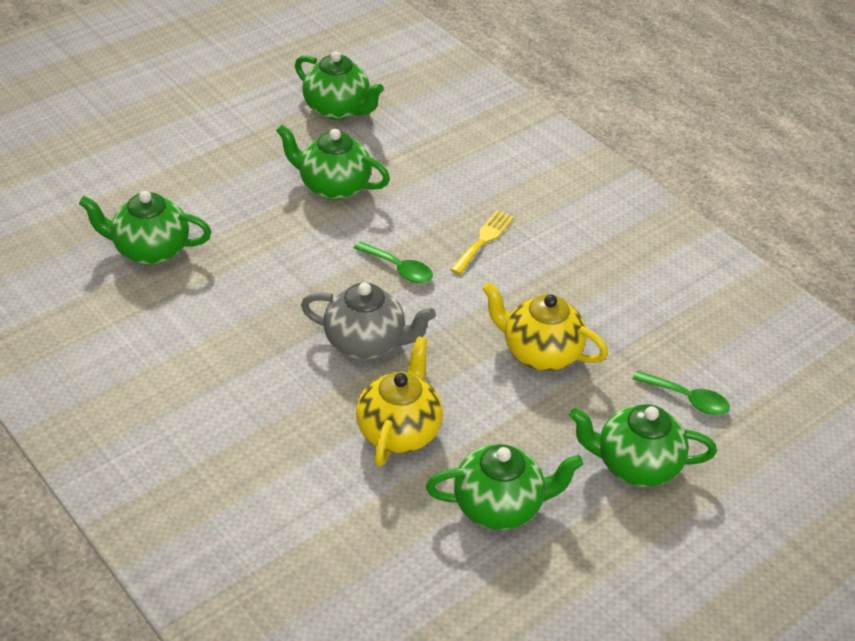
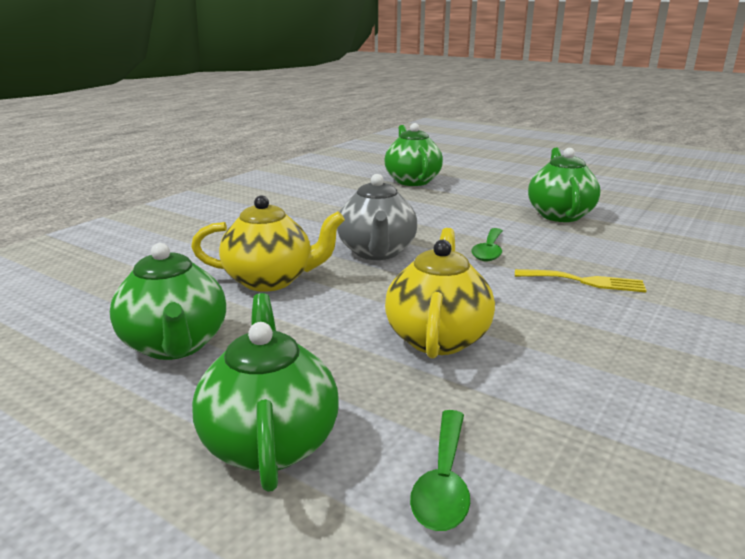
camera: 75 degrees right, 20 degrees down
(338, 109) = (659, 203): green teapot -> none

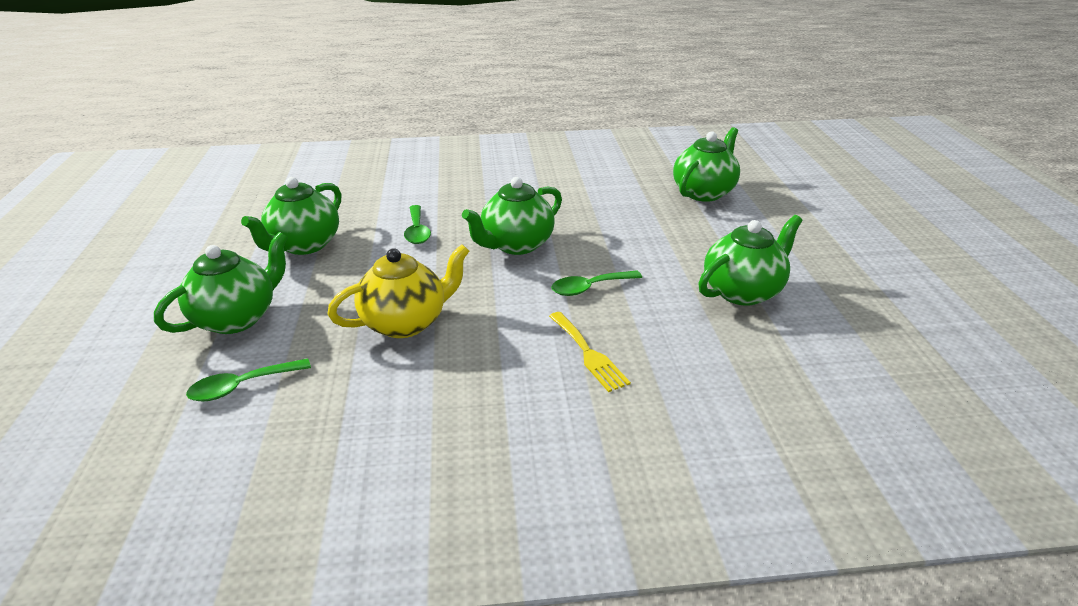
camera: 50 degrees right, 10 degrees up
(270, 280) = (417, 231): yellow teapot -> green spoon
(377, 252) = (516, 245): grey teapot -> green teapot

